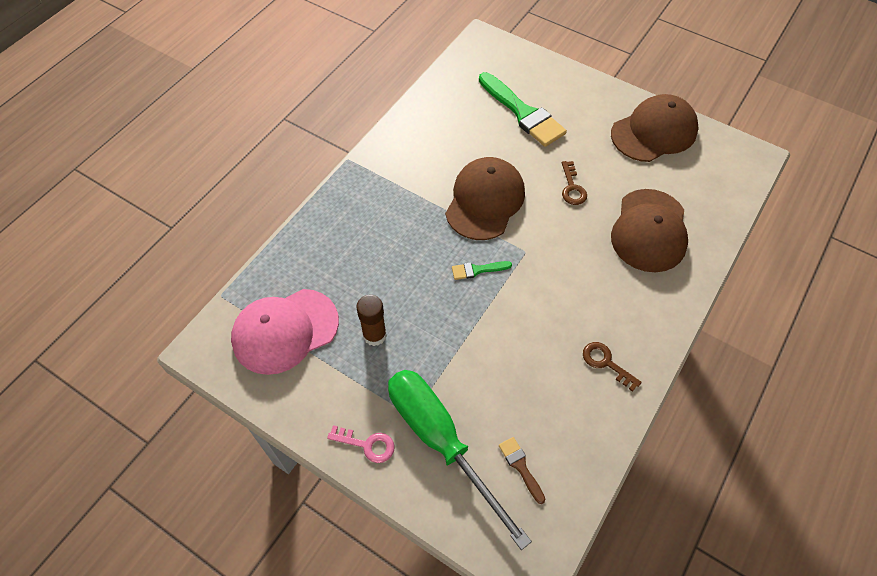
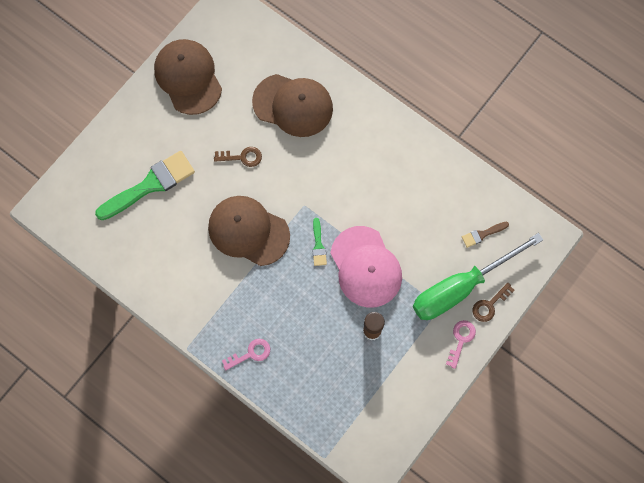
camera: 85 degrees left, 15 degrees up
(285, 331) = (362, 402): pink cap -> pink cap (366, 267)
(343, 215) = (250, 354): none -> pink key
(606, 363) = (408, 162): brown key -> brown key (489, 305)

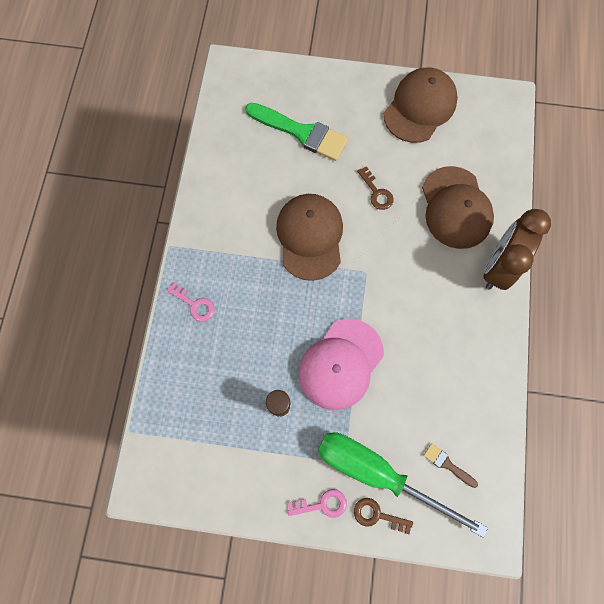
camera: 60 degrees right, 0 degrees up
(318, 245) = (335, 307): green brush -> none
(359, 105) = (498, 267): none -> brown clock

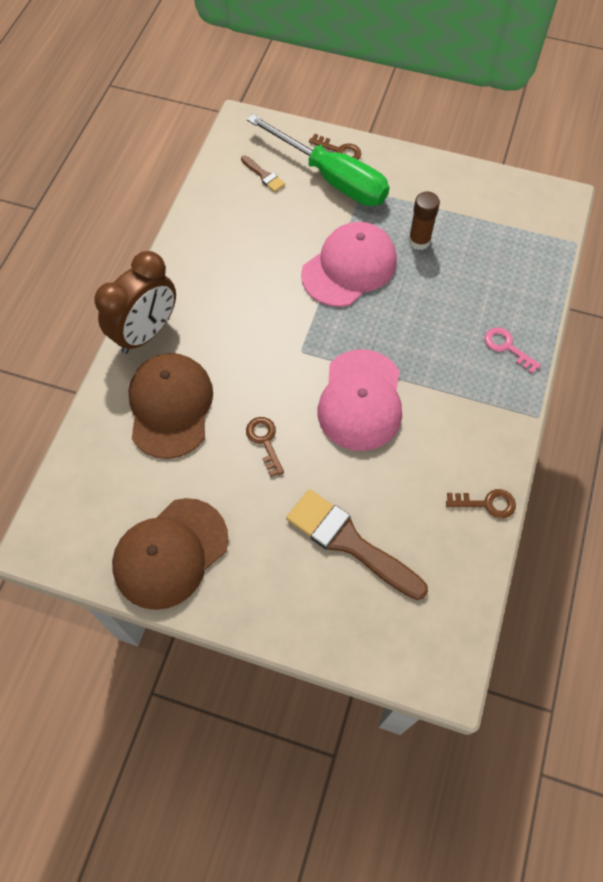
camera: 170 degrees left, 10 degrees down
(208, 173) = (486, 503): none -> brown key
(301, 133) = (349, 542): green brush -> brown brush
(310, 237) = (360, 400): brown cap -> pink cap
(322, 504) = (388, 164): pink key -> none

